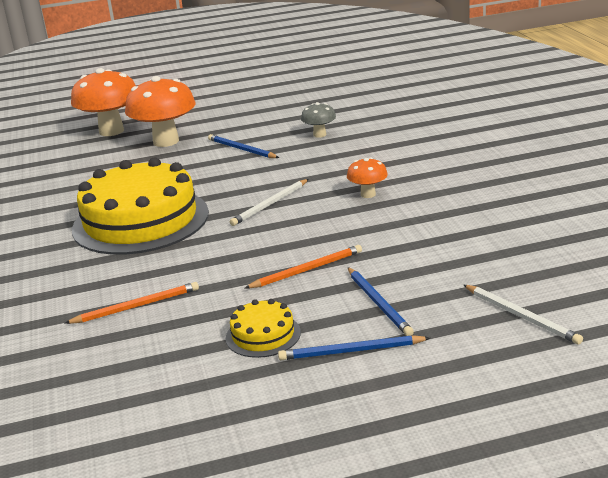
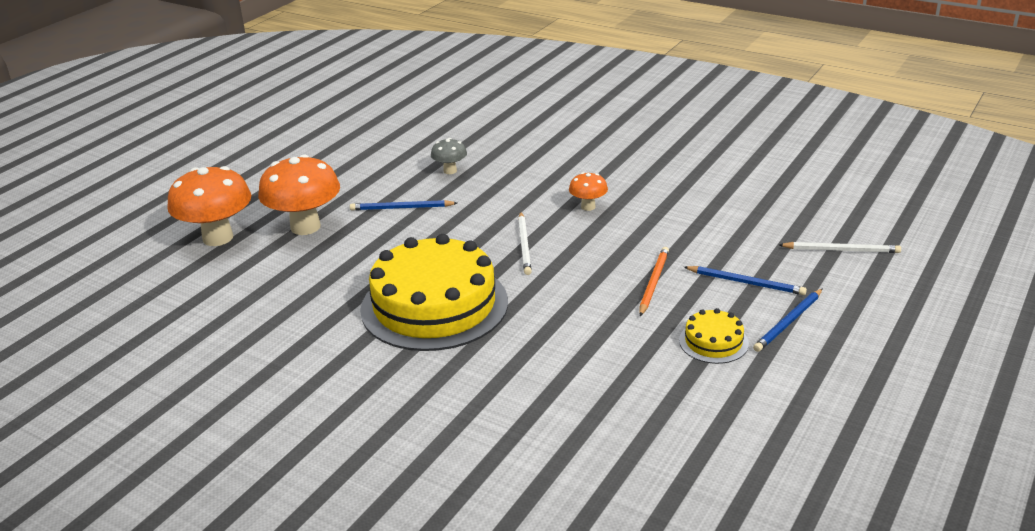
camera: 45 degrees left, 5 degrees up
(136, 306) = (578, 371): orange pencil -> none

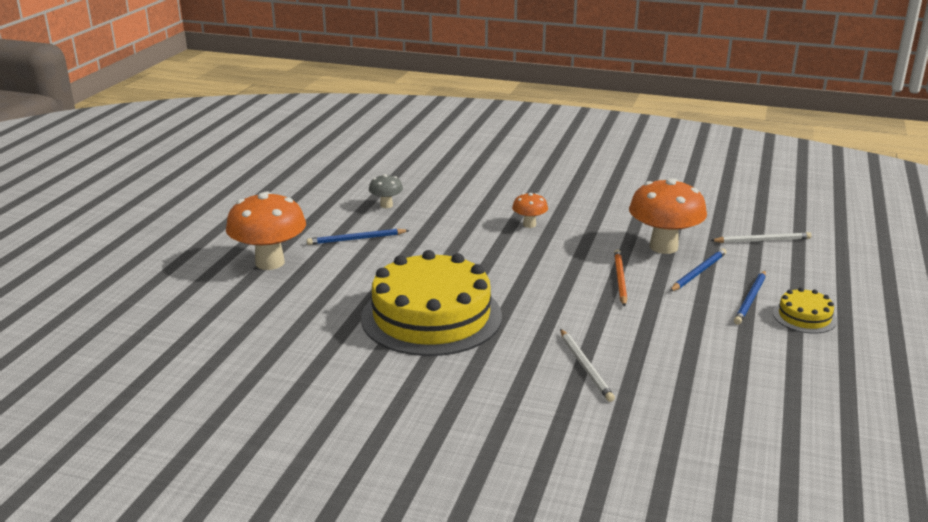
camera: 15 degrees left, 5 degrees down
(218, 238) = (184, 279): orange mushroom -> orange mushroom (663, 247)
(524, 245) = (488, 260): white pencil -> white pencil (585, 367)
(713, 342) = (697, 321): yellow cake -> yellow cake (804, 317)
(746, 282) = (698, 272): blue pencil -> blue pencil turned 60 degrees counterclockwise

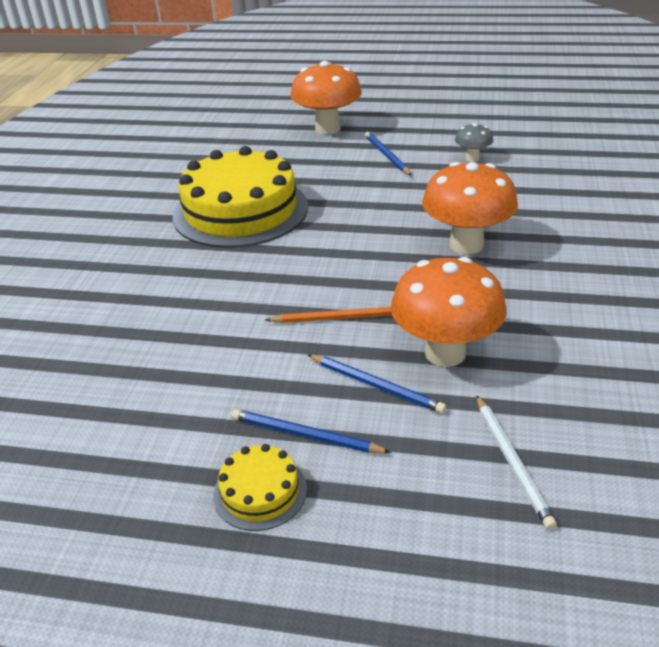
camera: 85 degrees right, 10 degrees up
(529, 224) = (466, 245): orange mushroom -> orange mushroom, size x2.03
(585, 367) = (146, 302): white pencil -> none

